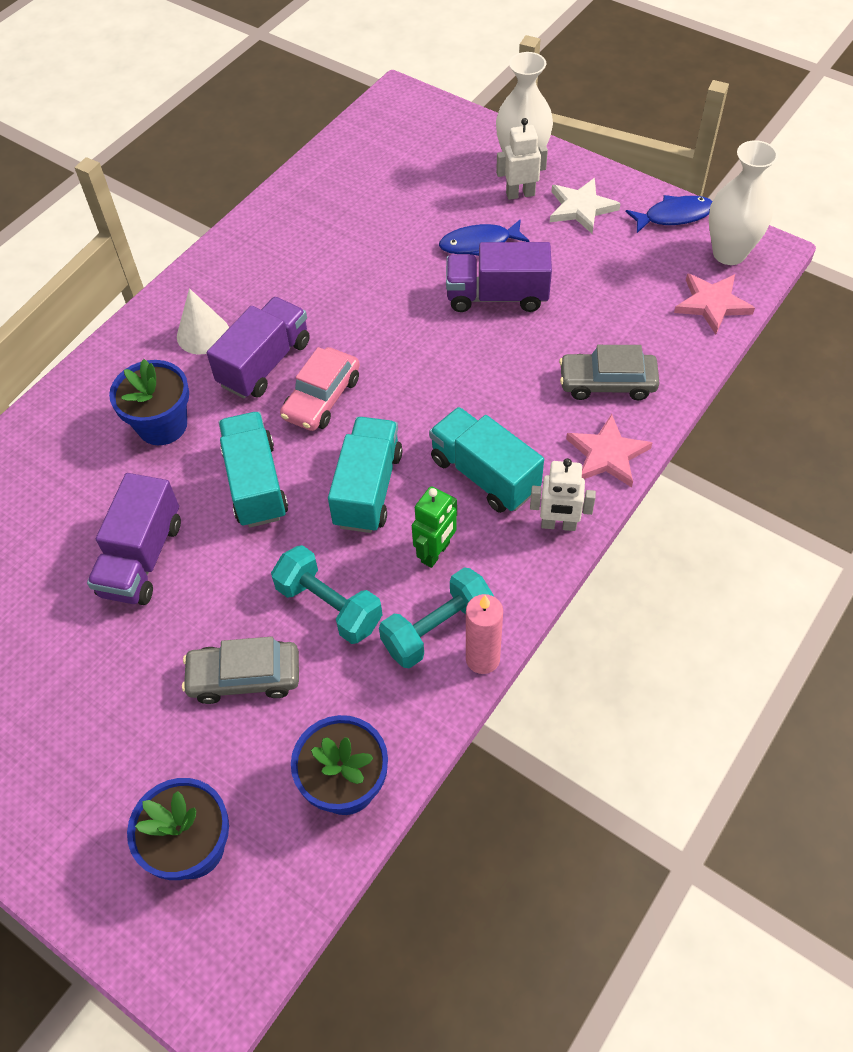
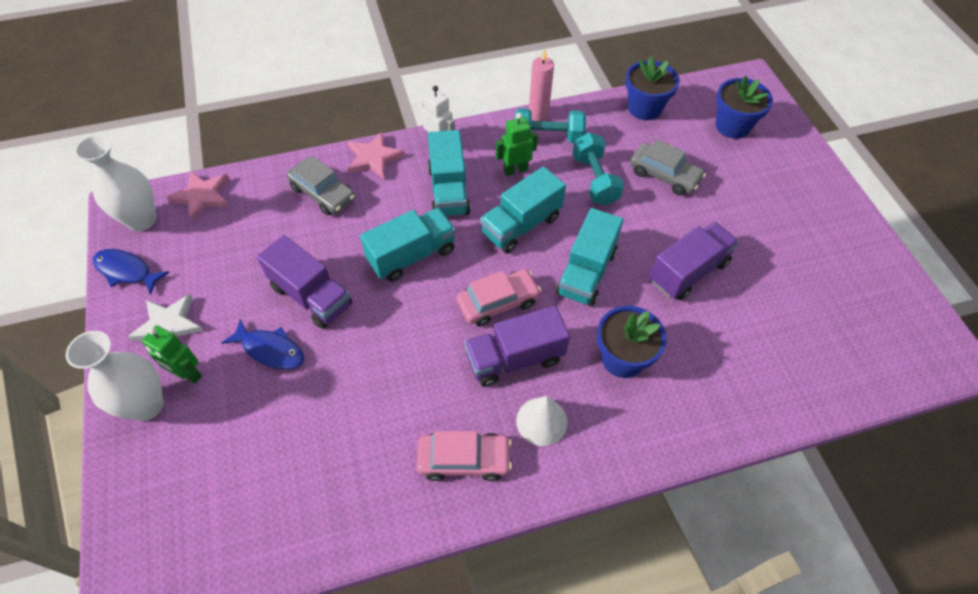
camera: 145 degrees left, 0 degrees up
(246, 274) = (464, 459): none -> pink car
(448, 385) = (411, 255): none -> turquoise truck
(520, 194) = (187, 374): white robot -> green robot

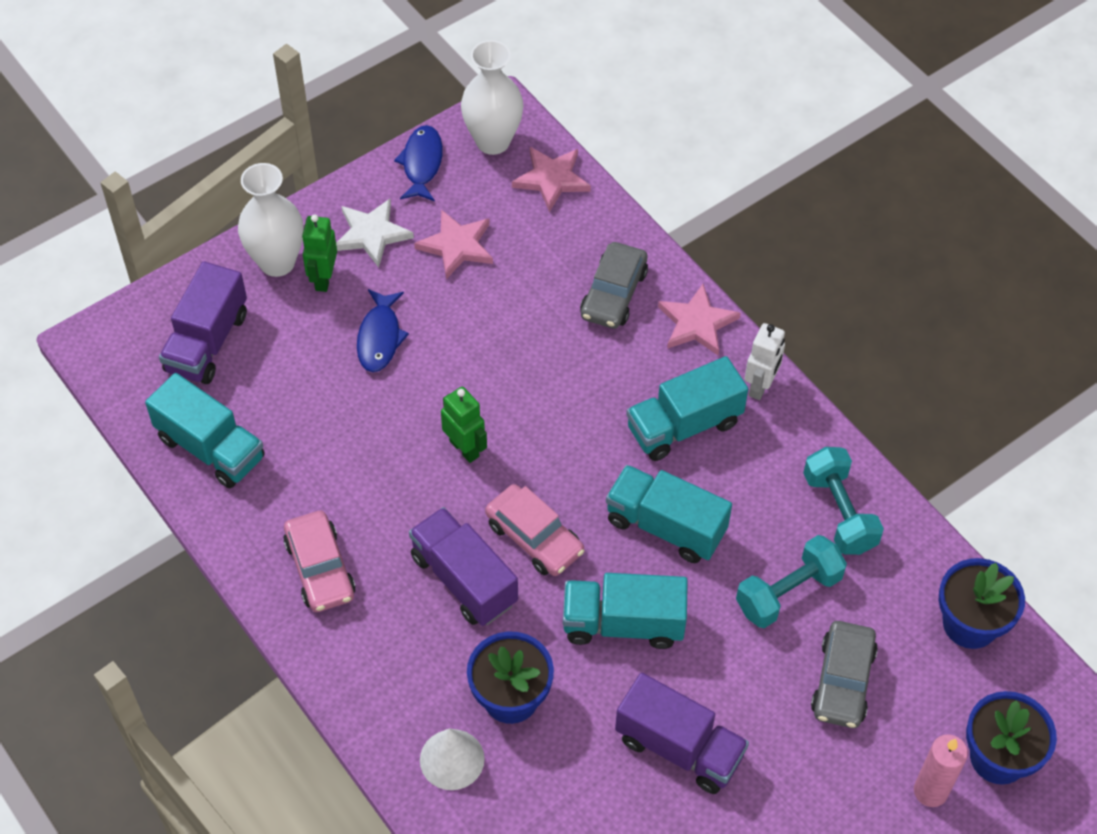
camera: 70 degrees right, 0 degrees up
(220, 272) = (457, 246): none -> pink star
(311, 296) = (462, 345): purple truck -> purple truck (207, 342)
(411, 255) = (563, 422): turquoise truck -> turquoise truck (210, 448)
(515, 170) = (758, 490): green robot -> green robot (464, 448)
(538, 114) = (879, 487): pink candle -> pink candle (930, 791)
(541, 421) = (393, 631): white cone -> white cone (452, 759)

